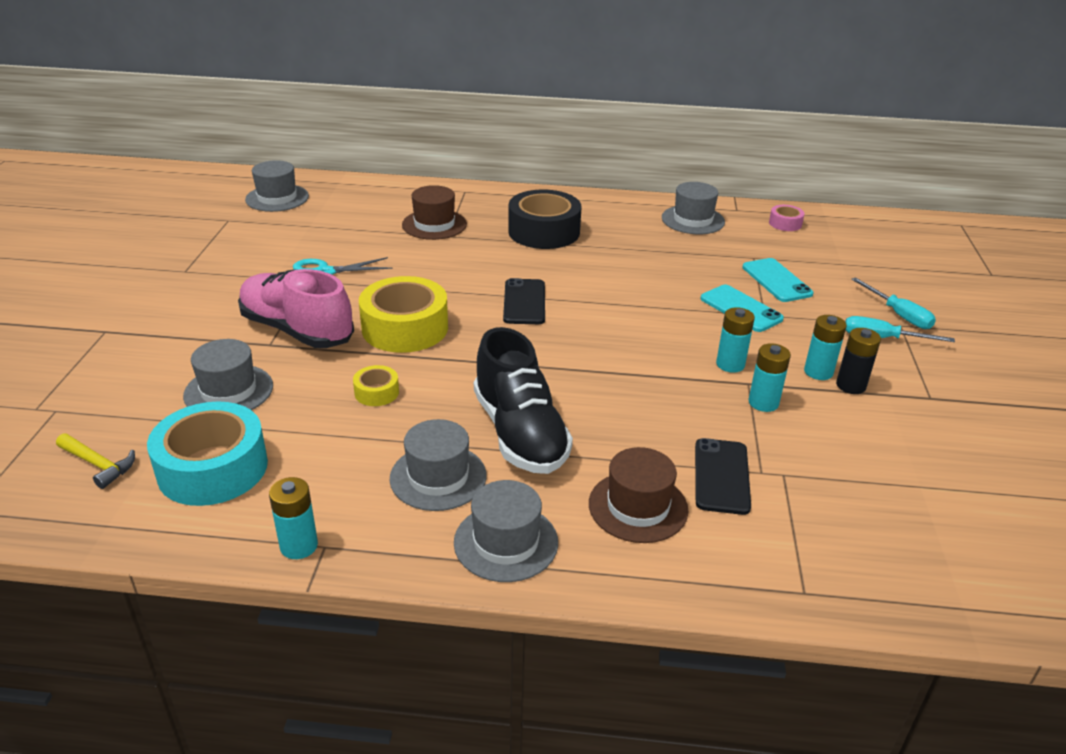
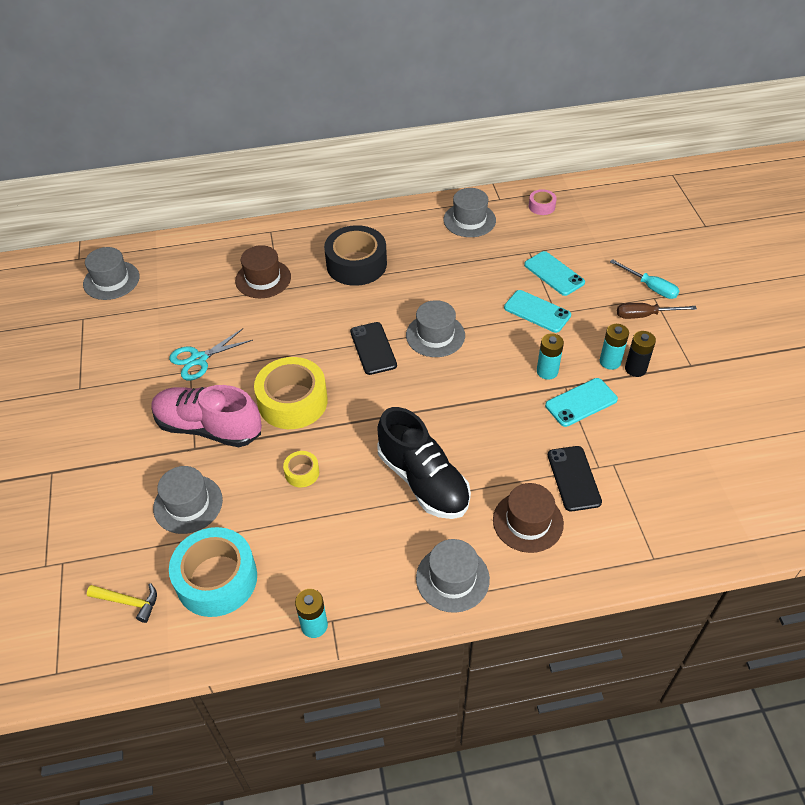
camera: 15 degrees left, 15 degrees up
(438, 477) = (382, 537): grey hat -> grey hat (435, 335)
(763, 403) = (581, 402): turquoise battery -> turquoise phone
(882, 338) = (645, 315): turquoise screwdriver -> brown screwdriver

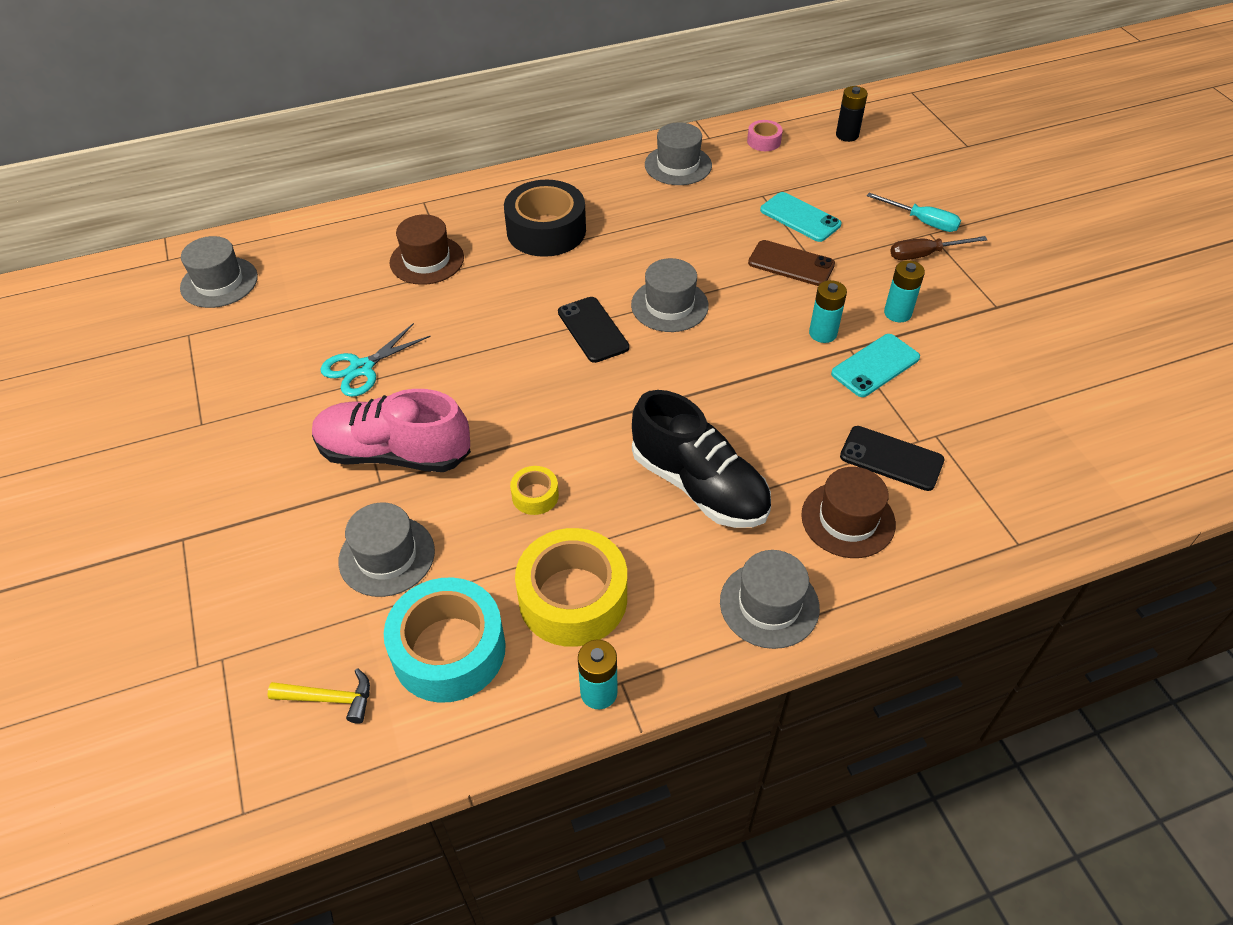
camera: 10 degrees left, 0 degrees up
(292, 401) = (501, 407): yellow tape -> yellow tape (573, 598)
(537, 311) = (791, 264): turquoise phone -> brown phone
(573, 478) = (891, 458): black phone -> black phone turned 45 degrees counterclockwise
(635, 369) = (931, 318): black battery -> black battery (847, 135)

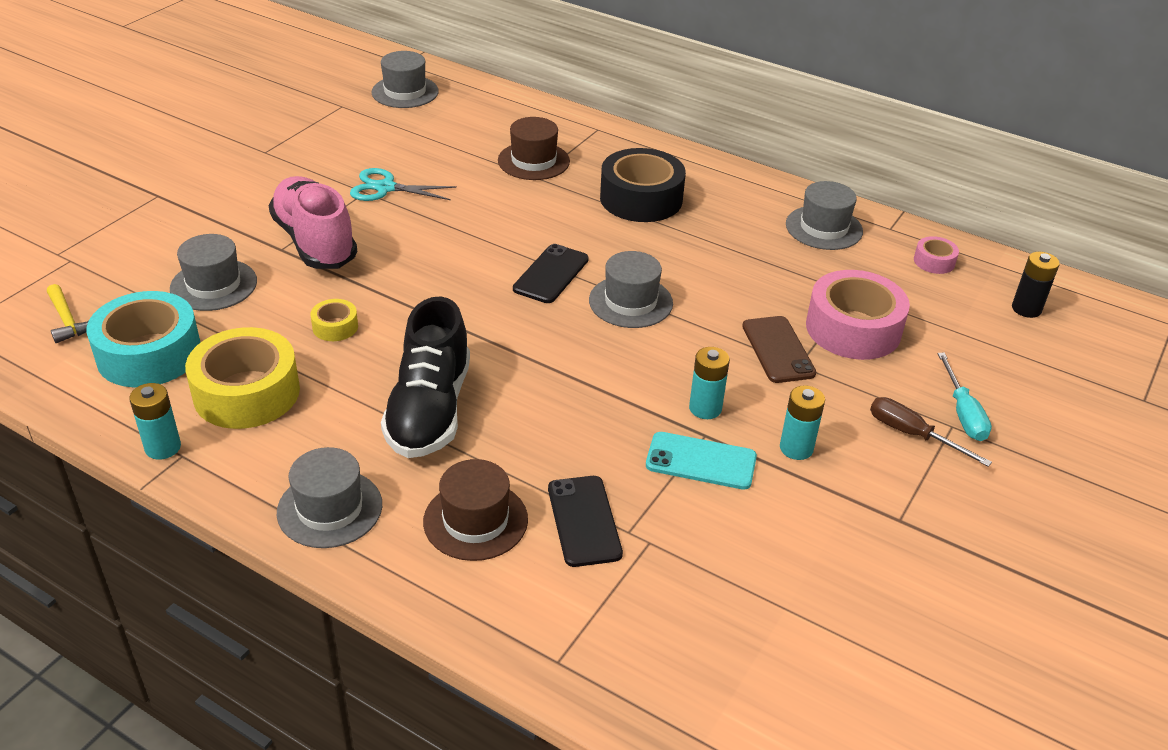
camera: 50 degrees right, 10 degrees down
(800, 217) = (853, 329): turquoise phone -> pink tape

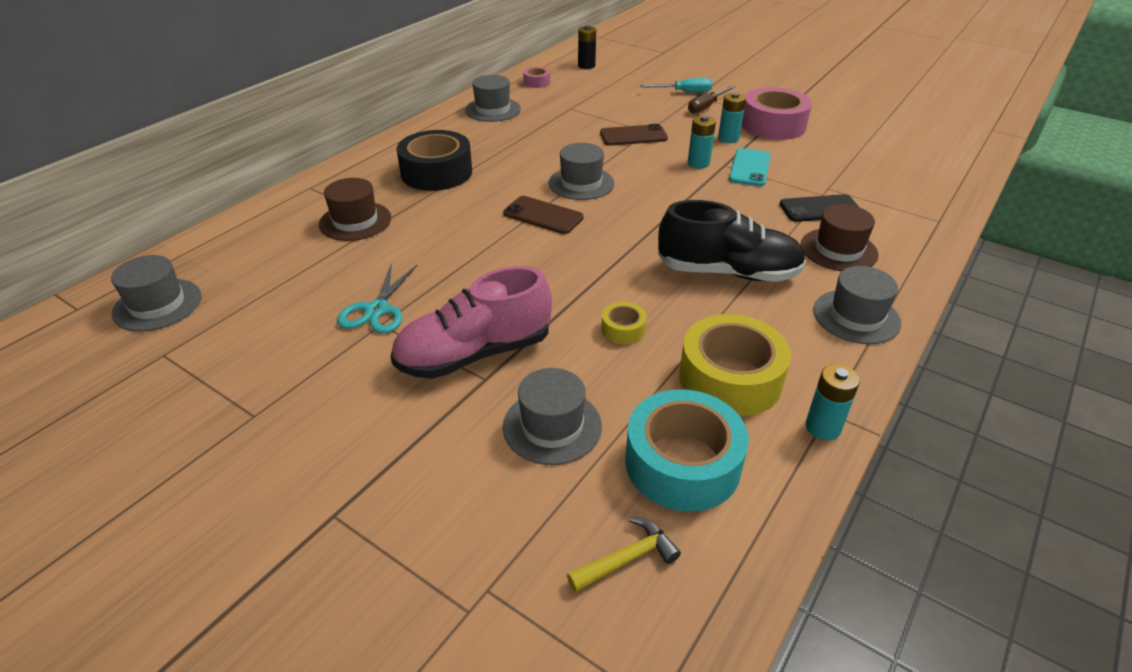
camera: 85 degrees left, 0 degrees up
(551, 274) = (543, 216): black phone -> brown phone
(853, 329) = (609, 112): pink tape -> pink tape (773, 125)

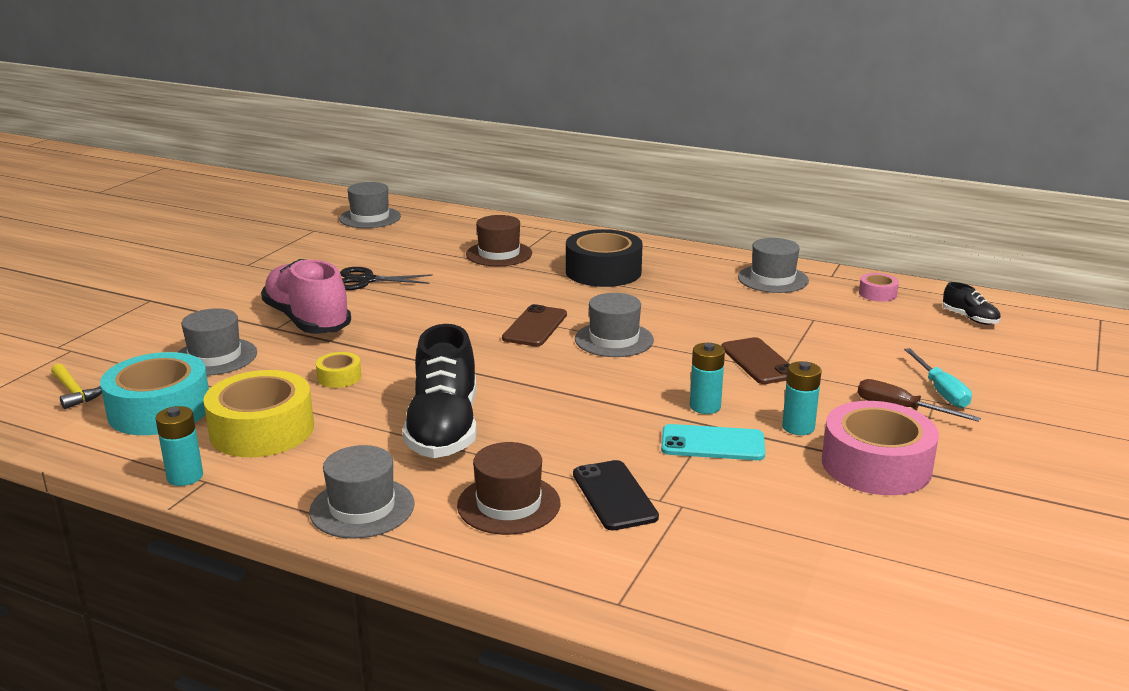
camera: 80 degrees right, 15 degrees down
(376, 310) = (366, 280): turquoise scissors -> black scissors
(586, 66) = (969, 318): black battery -> black shoe

